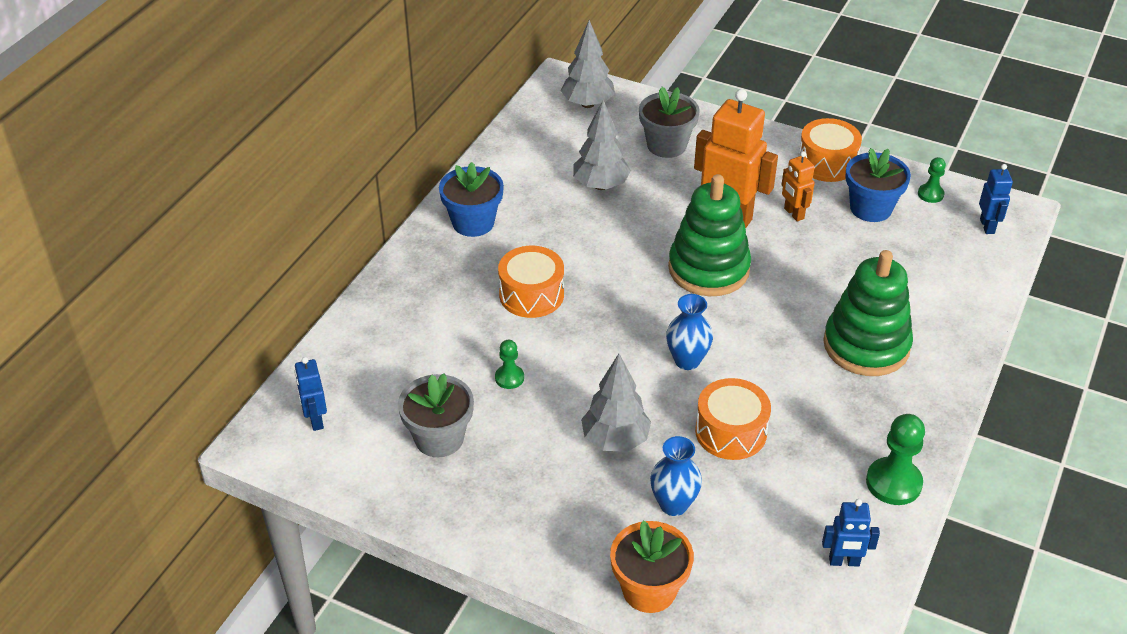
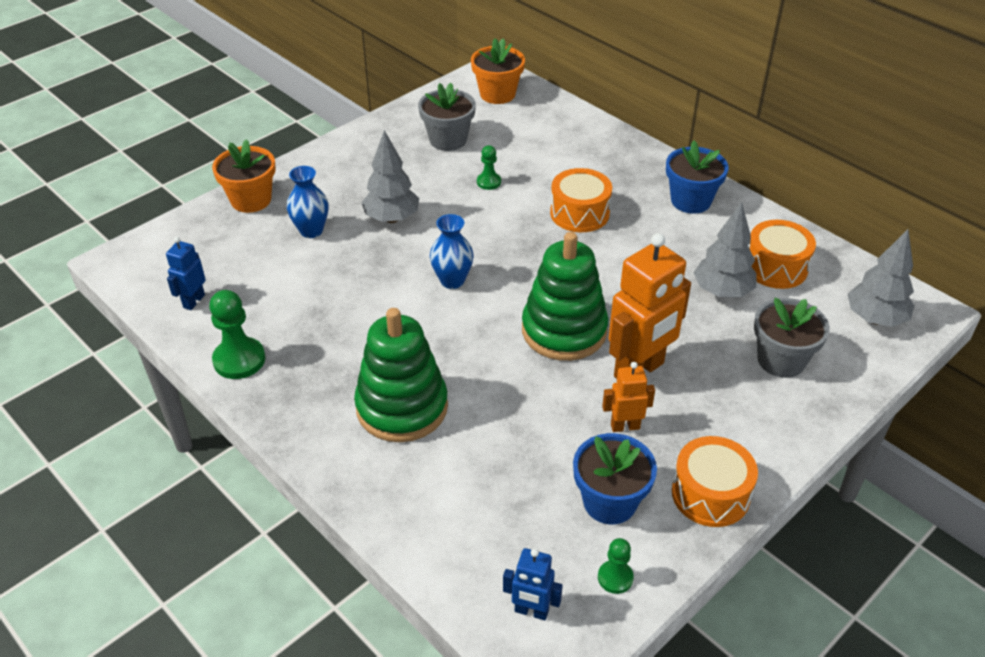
camera: 110 degrees right, 0 degrees up
(315, 420) = (497, 94): blue robot -> orange flower pot
(731, 432) = (358, 281): orange drum -> orange drum (775, 267)

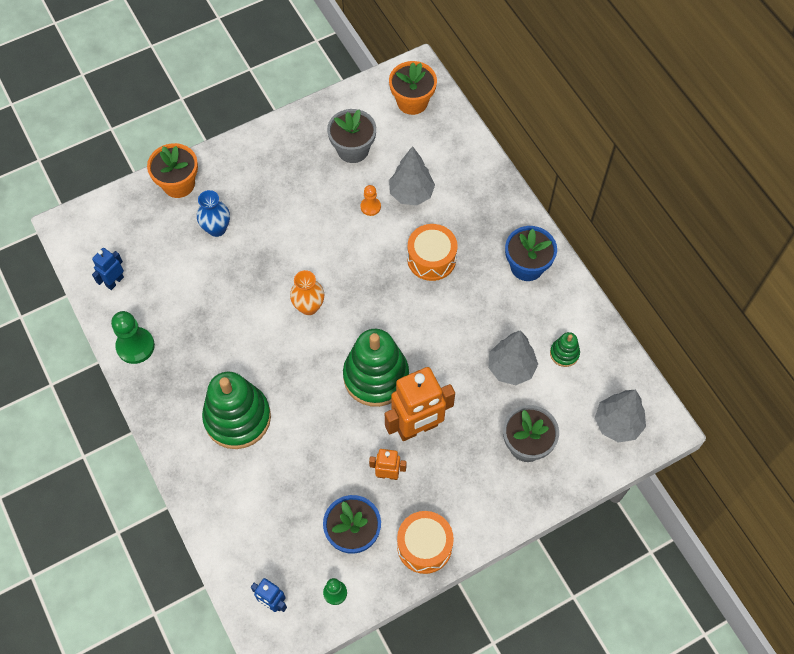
camera: 15 degrees right, 20 degrees up
(391, 218) = (282, 230): grey tree -> grey tree (411, 194)
(452, 280) = (309, 307): blue vase -> orange vase
(489, 182) = (370, 207): green pawn -> orange pawn
(775, 267) = (564, 353): orange drum -> green stacking toy

